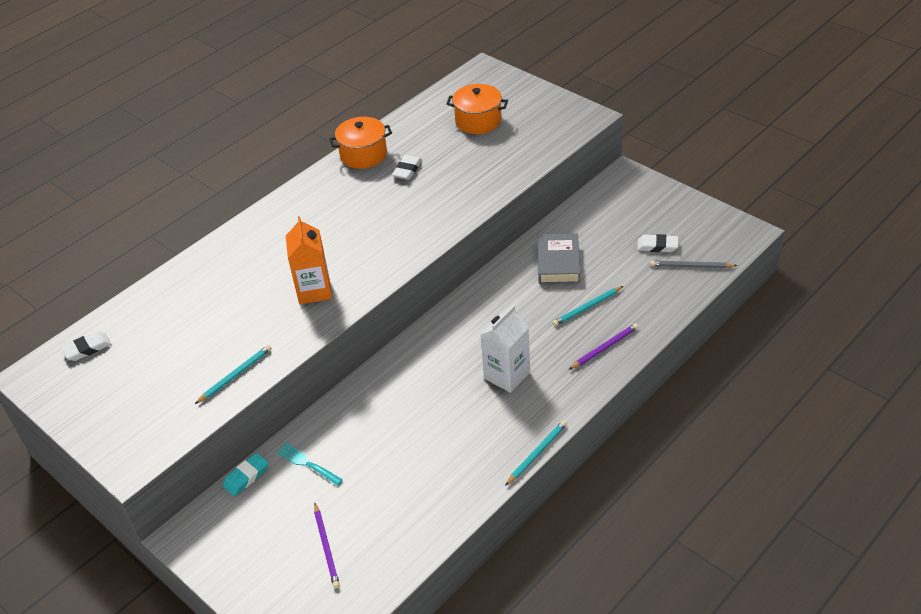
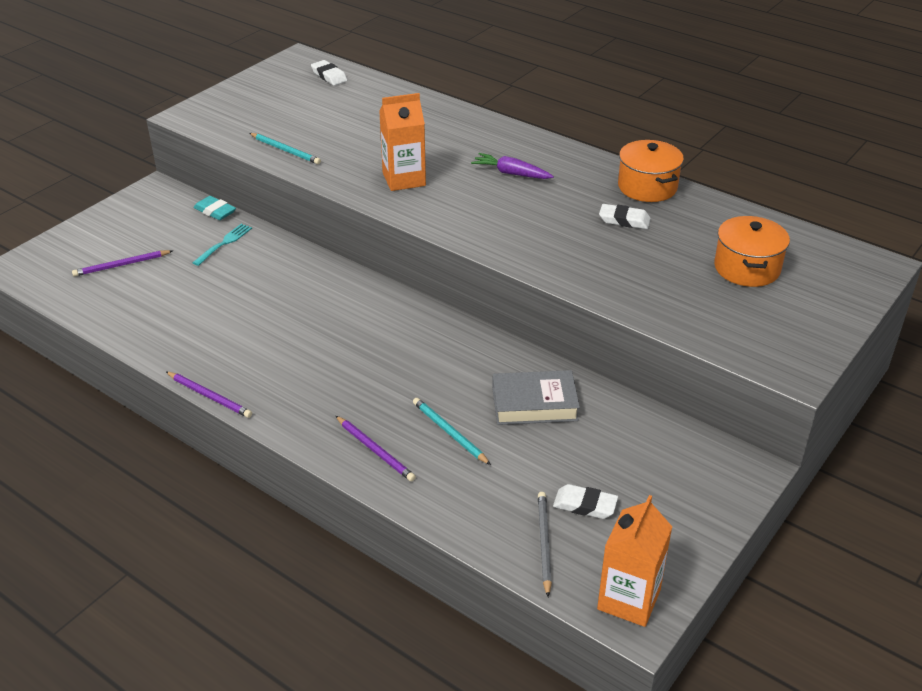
camera: 80 degrees right, 5 degrees down
(323, 225) = (511, 173): none -> purple carrot
(507, 375) = (332, 367): white carton -> none
(537, 453) = (209, 396): turquoise pencil -> purple pencil
(657, 246) = (585, 505): white eraser -> white eraser turned 75 degrees counterclockwise
(733, 234) = (629, 599): none -> orange carton

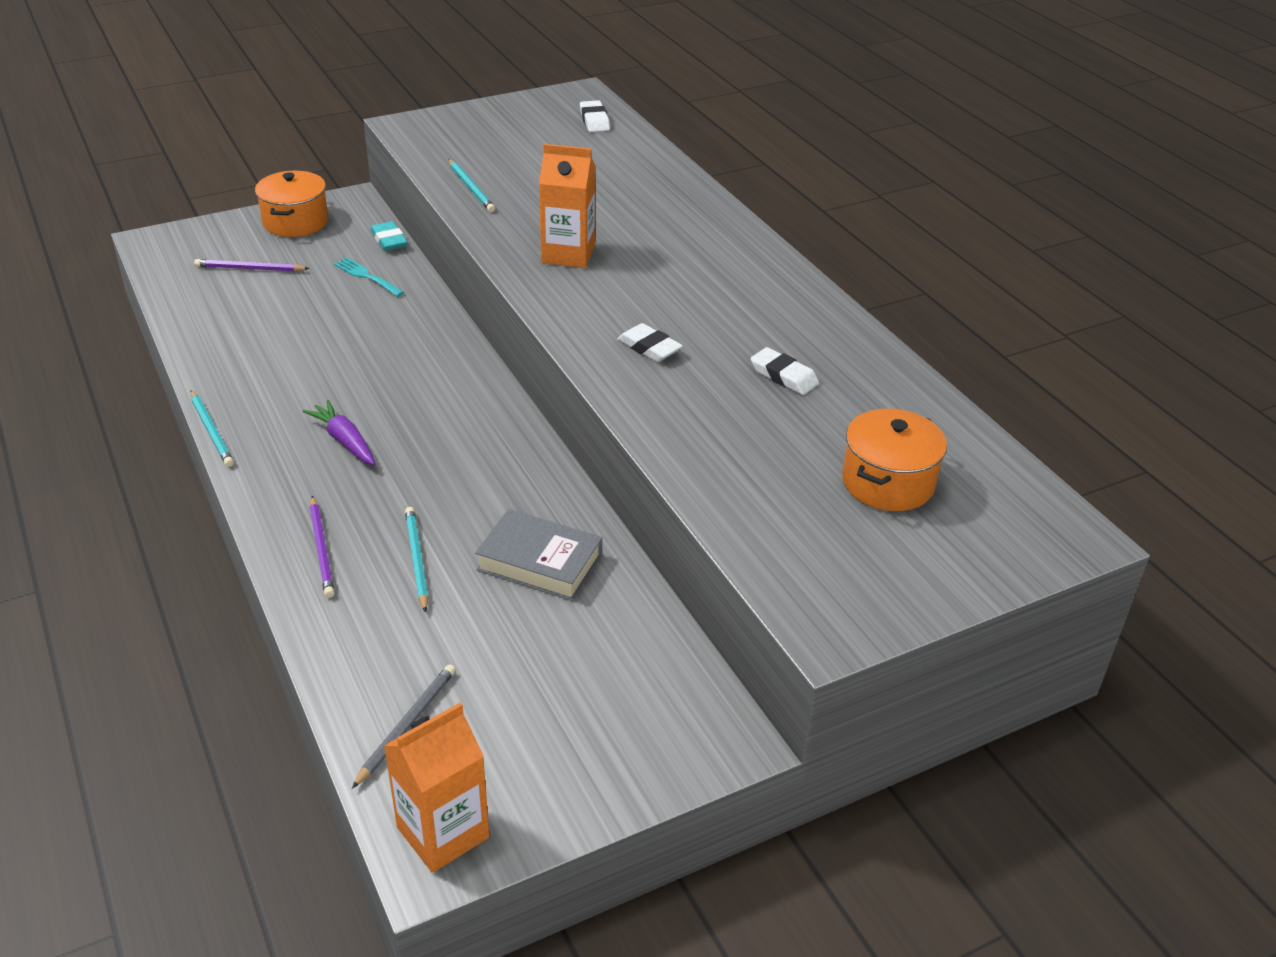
camera: 25 degrees right, 0 degrees up
(209, 396) = (211, 431): purple pencil -> turquoise pencil
(224, 244) = (367, 277): turquoise fork -> turquoise fork turned 105 degrees counterclockwise
(511, 173) = (698, 282): purple carrot -> purple carrot (345, 441)
(585, 505) = (492, 701): white eraser -> white eraser (649, 347)
(647, 187) = (851, 345): orange pot -> orange pot (295, 222)

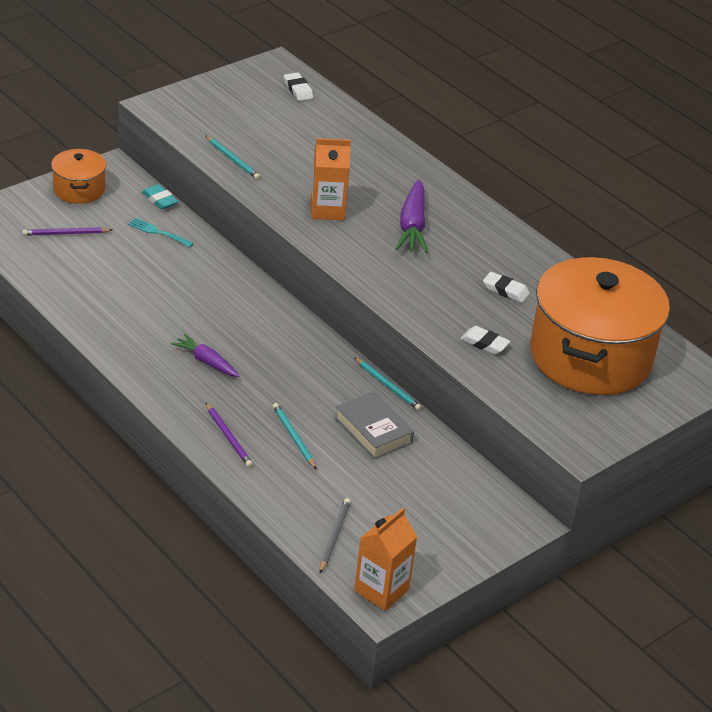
camera: 15 degrees left, 0 degrees up
(211, 431) = (109, 364): turquoise pencil -> turquoise pencil (388, 386)
(539, 563) = (373, 430): grey book -> grey book turned 45 degrees clockwise
(649, 347) = (411, 278): white eraser -> white eraser (484, 343)
(678, 282) = (412, 226): none -> purple carrot
(888, 482) = (590, 356): orange pot -> orange pot, size x2.12

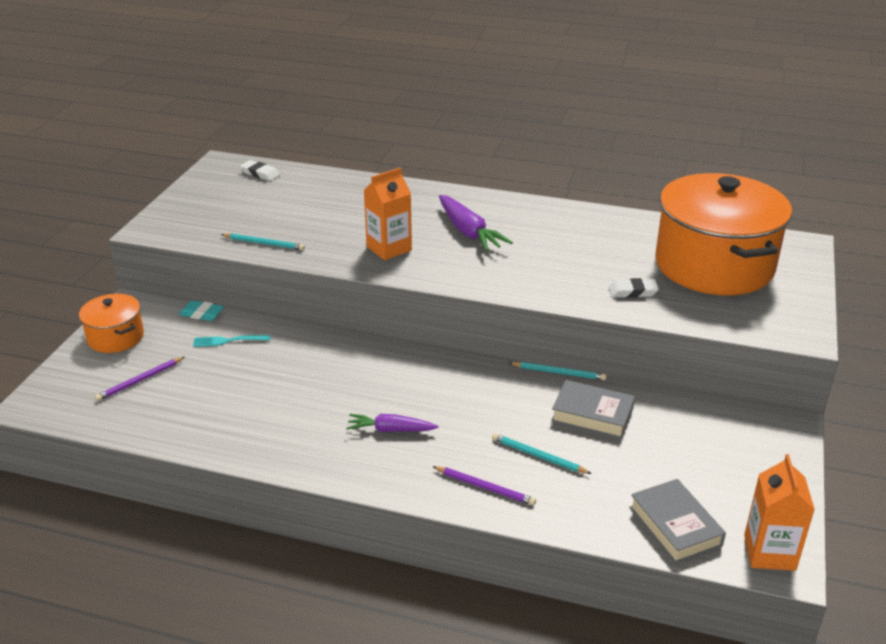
camera: 30 degrees left, 5 degrees down
(334, 536) = (675, 526): grey pencil -> grey book
(505, 290) = (595, 247): white eraser -> none

